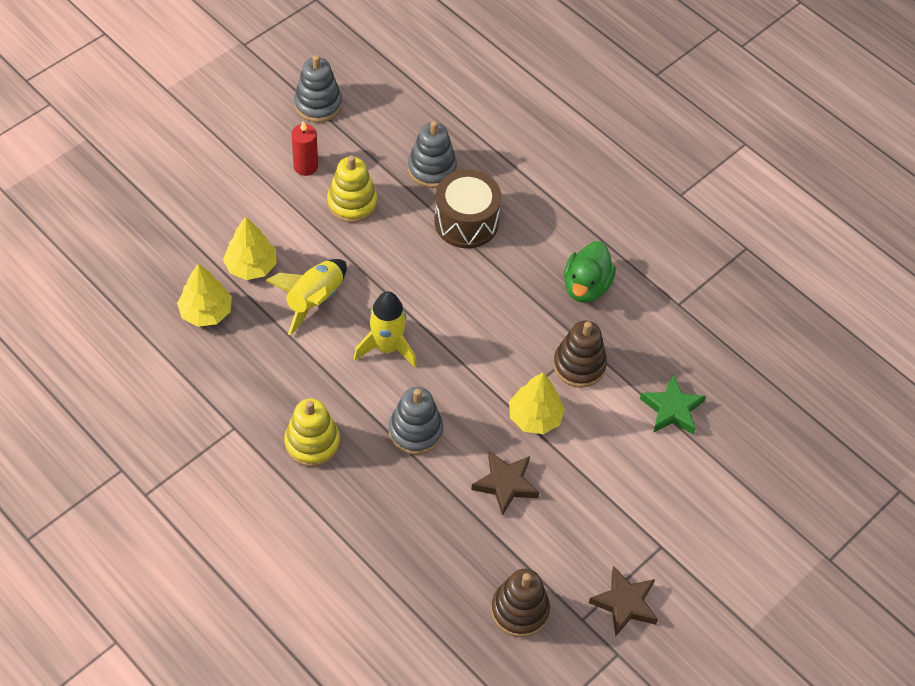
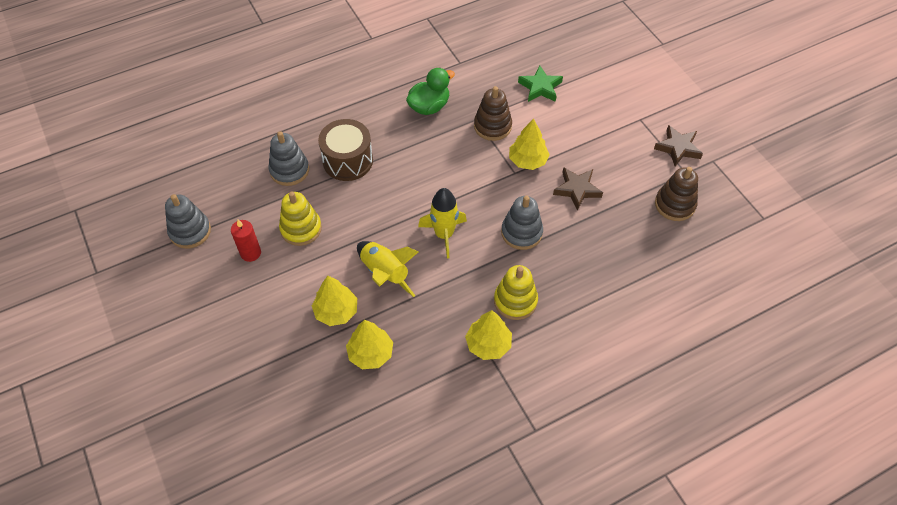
camera: 70 degrees left, 0 degrees up
(245, 425) = (488, 344): none -> yellow tree
(586, 286) = (429, 106): green duck -> green duck turned 75 degrees counterclockwise

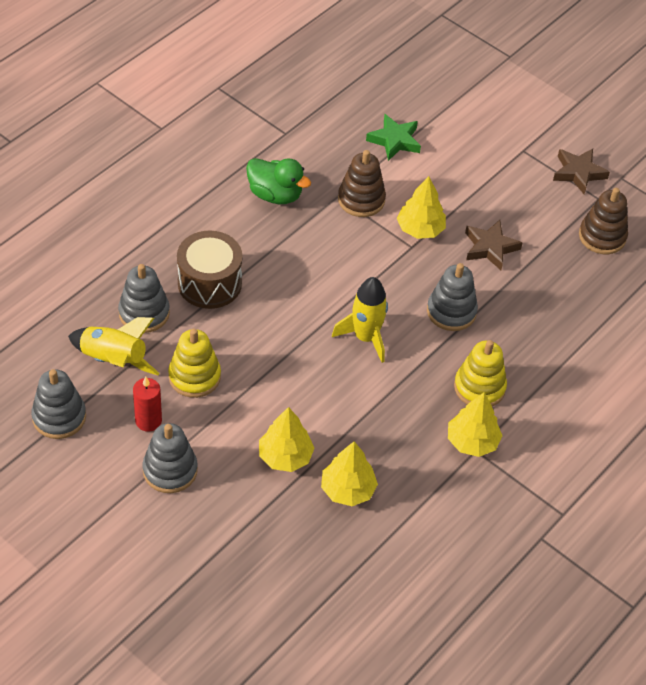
camera: 25 degrees left, 5 degrees down
(246, 296) = (170, 470): none -> grey stacking toy
(385, 273) = (319, 399): yellow rocket -> yellow rocket (113, 360)
(429, 106) = (275, 195): green duck -> green duck turned 90 degrees clockwise

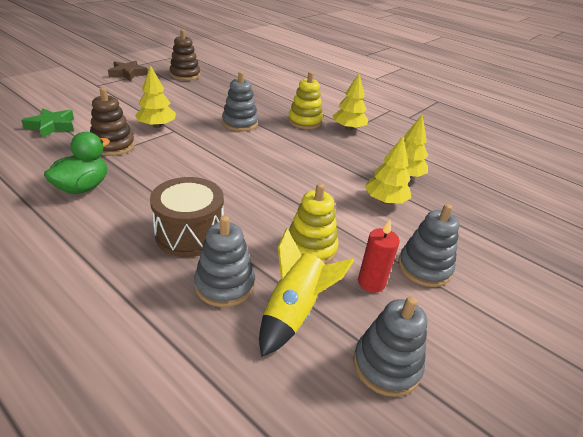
camera: 90 degrees left, 15 degrees down
(365, 337) = (262, 156): yellow rocket -> none
(490, 247) = (184, 105): brown star -> none

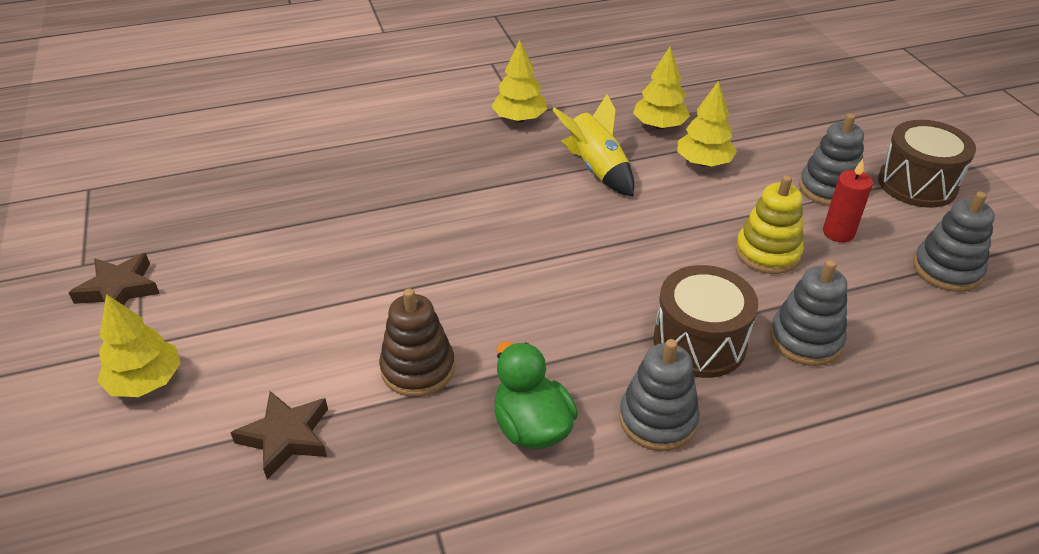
camera: 55 degrees left, 5 degrees up
(52, 126) = (286, 437): green star -> brown star
(157, 126) = (380, 302): yellow tree -> yellow tree (146, 382)
(185, 75) = (194, 217): brown stacking toy -> none
(240, 123) = (435, 211): grey stacking toy -> grey stacking toy (658, 419)
(294, 312) = (863, 302): yellow rocket -> yellow rocket (596, 169)
(305, 121) = (473, 148): yellow stacking toy -> none
(496, 325) = (917, 184): none -> brown drum

